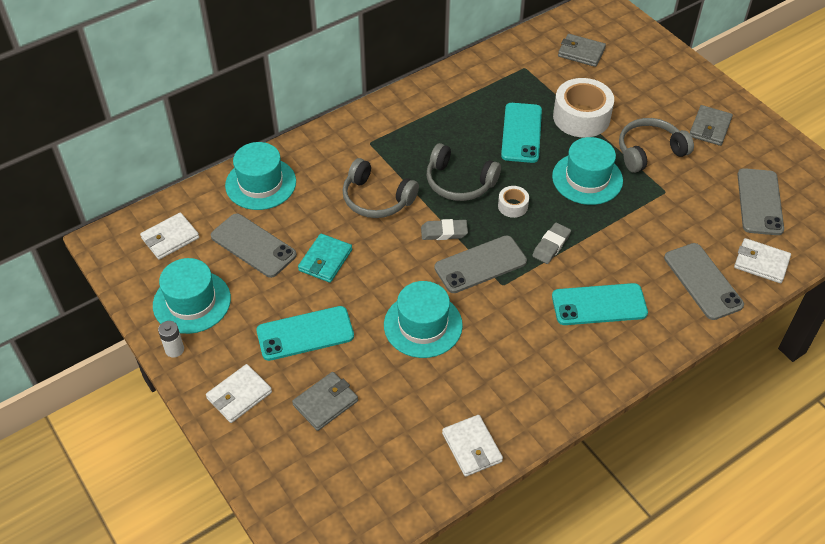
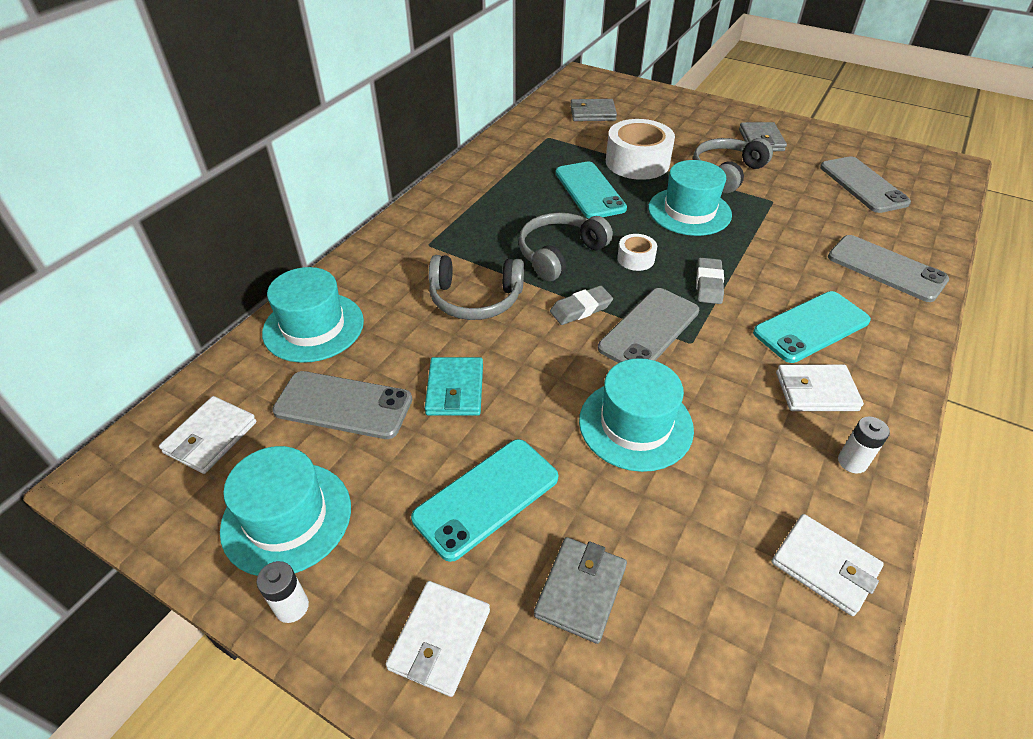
camera: 25 degrees left, 5 degrees down
(459, 182) = (559, 254): grey headphones -> grey headphones turned 135 degrees clockwise
(543, 401) = (852, 462): none -> white battery
(761, 263) = (918, 234): white wallet -> white wallet (816, 391)

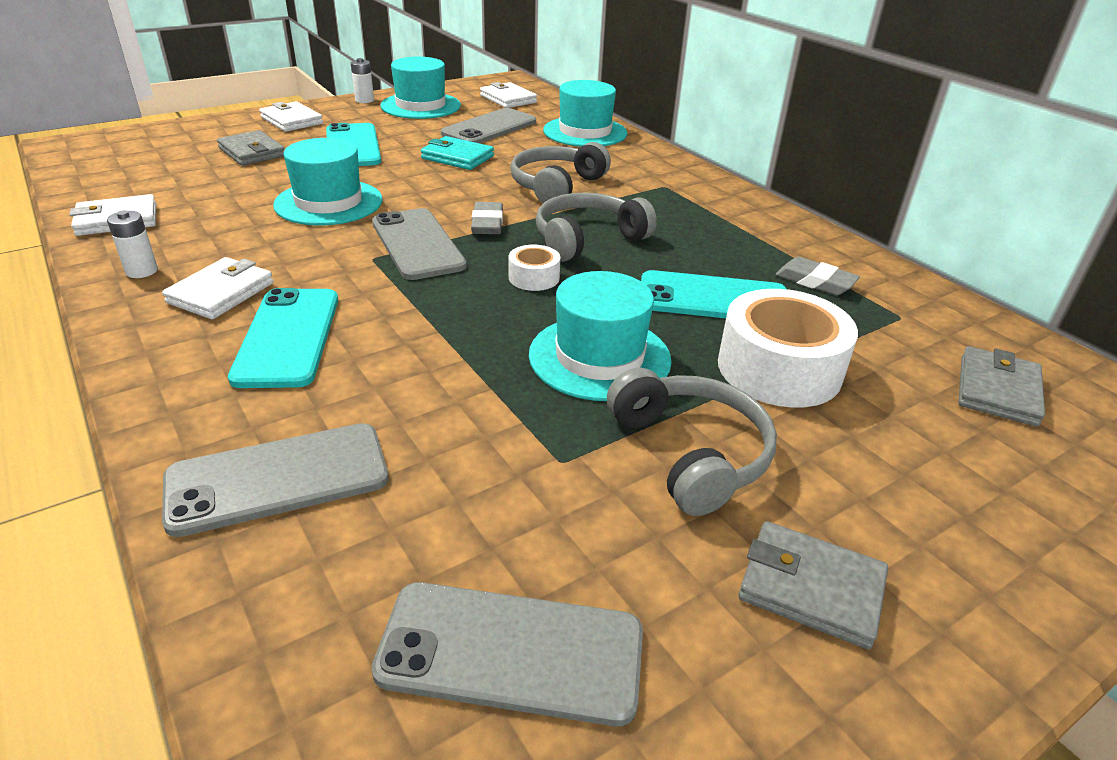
camera: 115 degrees right, 10 degrees down
(559, 254) = (587, 239): grey headphones -> grey headphones turned 105 degrees counterclockwise
(708, 284) = (438, 304): grey eraser -> grey eraser (815, 281)

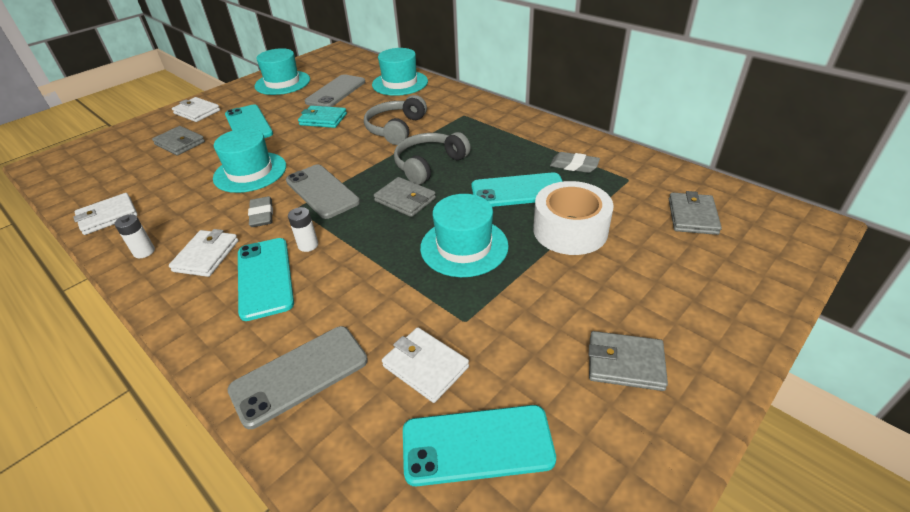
camera: 10 degrees left, 5 degrees up
(364, 100) = (241, 86): white battery -> white battery (308, 245)
(487, 223) = (361, 166): grey eraser -> grey eraser (262, 215)
(508, 99) = (340, 66): white wallet -> white wallet (425, 366)
(511, 652) = (477, 445): grey phone -> turquoise phone
(534, 277) = (405, 200): white tape -> grey wallet
(691, 453) = (537, 297): grey headphones -> none

